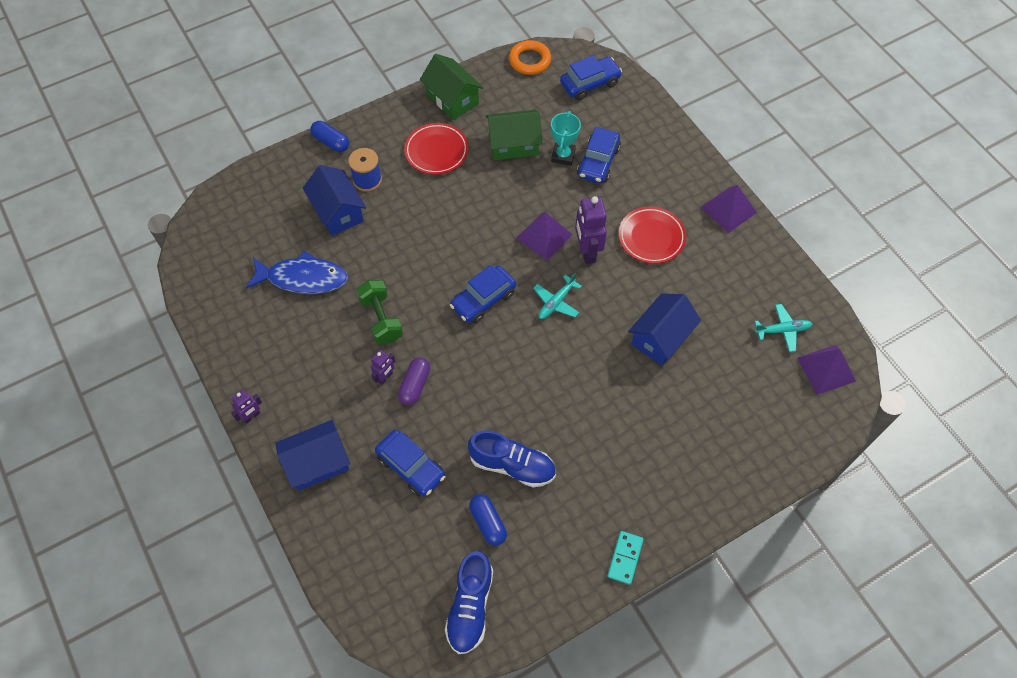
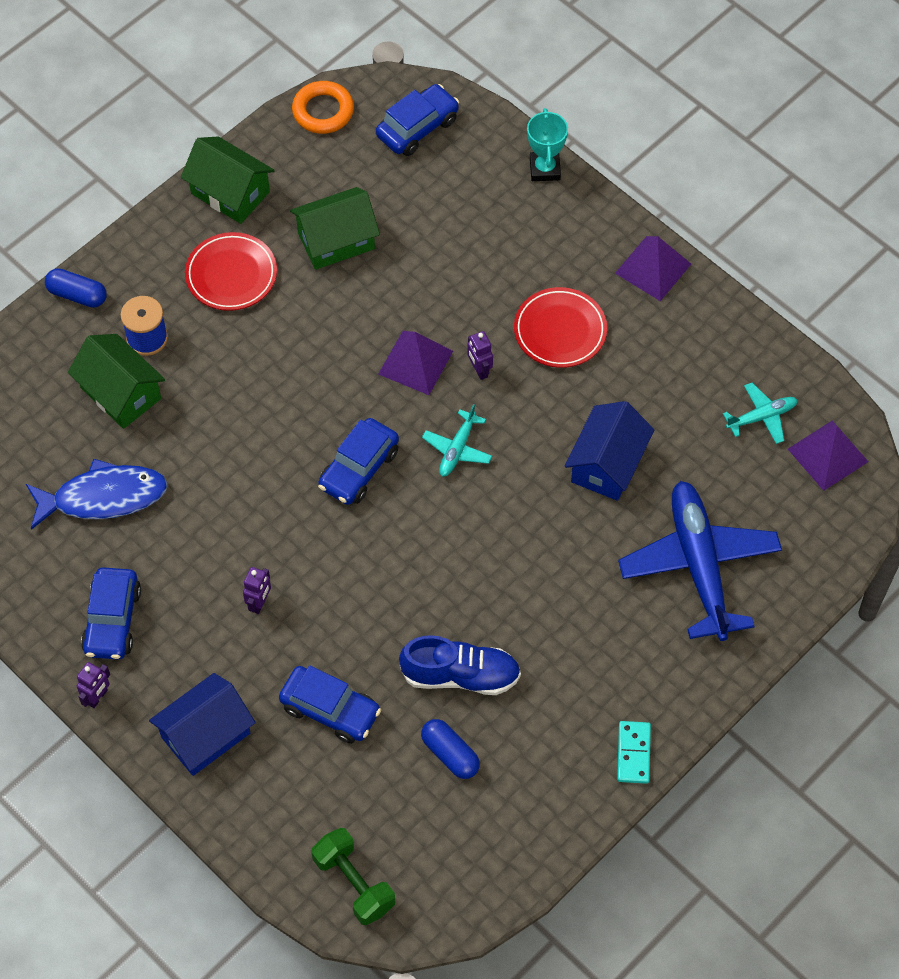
camera: 15 degrees left, 0 degrees up
(338, 212) = (120, 393): blue house -> green house
(381, 319) = (229, 527): green dumbbell -> green dumbbell (354, 883)
(415, 385) = (302, 604): purple capsule -> none
(470, 607) = (458, 861): blue shoe -> none
(563, 156) = (409, 242): turquoise trophy -> turquoise trophy (544, 169)
(587, 251) = (479, 370): purple robot -> purple robot, size x0.55
(598, 162) = (460, 240): blue car -> blue car (112, 620)
(710, 427) = (699, 565): none -> blue plane

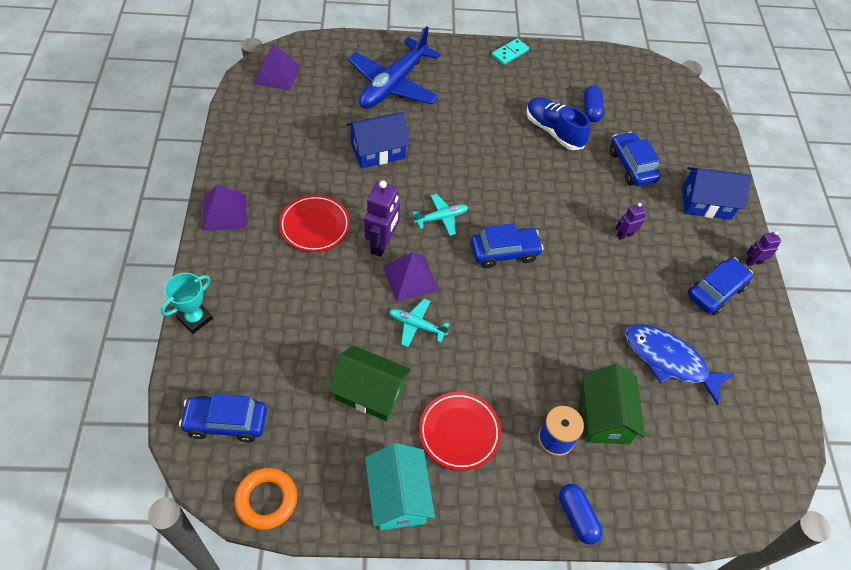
camera: 140 degrees left, 5 degrees down
(230, 193) = (398, 496): green house -> turquoise house
(354, 883) = (683, 103): green dumbbell -> none
(479, 370) = (382, 244): purple robot -> purple robot, size x1.82
(761, 417) = (280, 110): turquoise plane -> turquoise plane (416, 325)

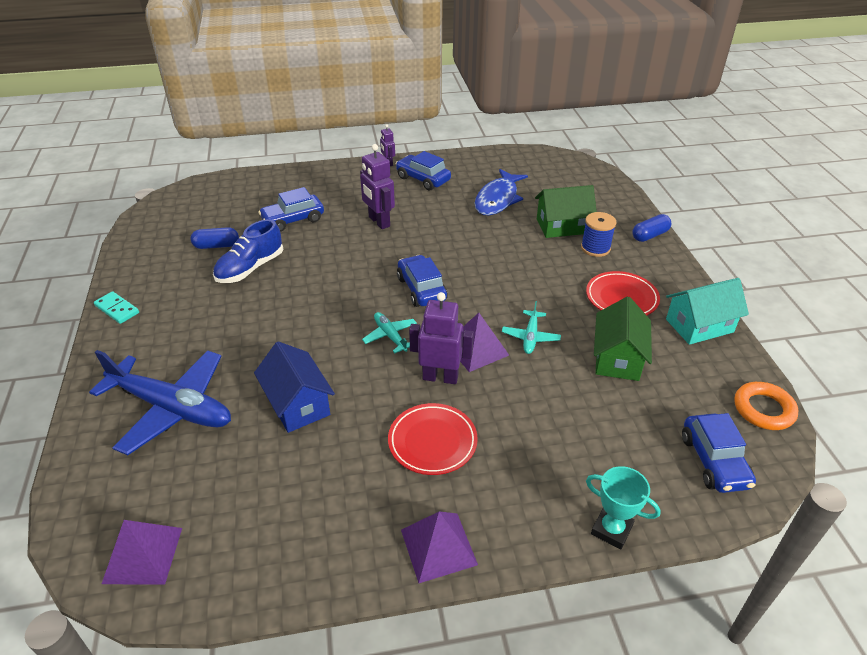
camera: 95 degrees left, 15 degrees down
(624, 235) = (379, 222): purple robot -> purple robot, size x1.82
(706, 203) = (331, 182): blue house -> none

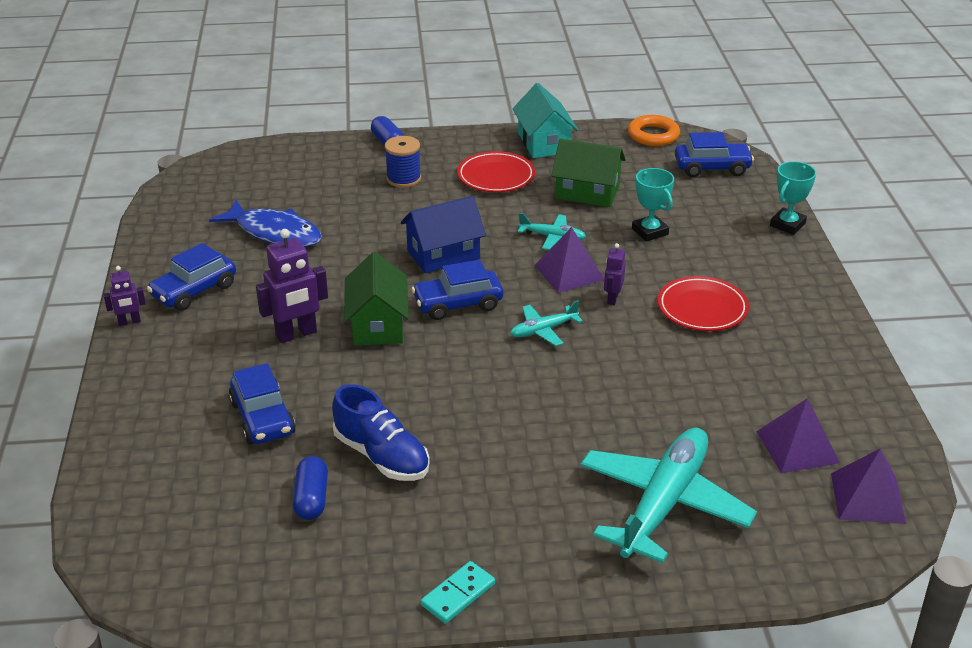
camera: 85 degrees left, 5 degrees down
(172, 408) = (663, 503): blue plane -> turquoise plane
(298, 404) = (653, 399): blue house -> blue house (443, 254)
(438, 547) = (820, 311): purple pyramid -> purple pyramid (797, 447)
(440, 377) = (612, 298): purple robot -> purple robot, size x0.55
(559, 404) = (650, 231): none -> turquoise trophy
(562, 226) = (353, 194): green house -> green house (377, 324)

